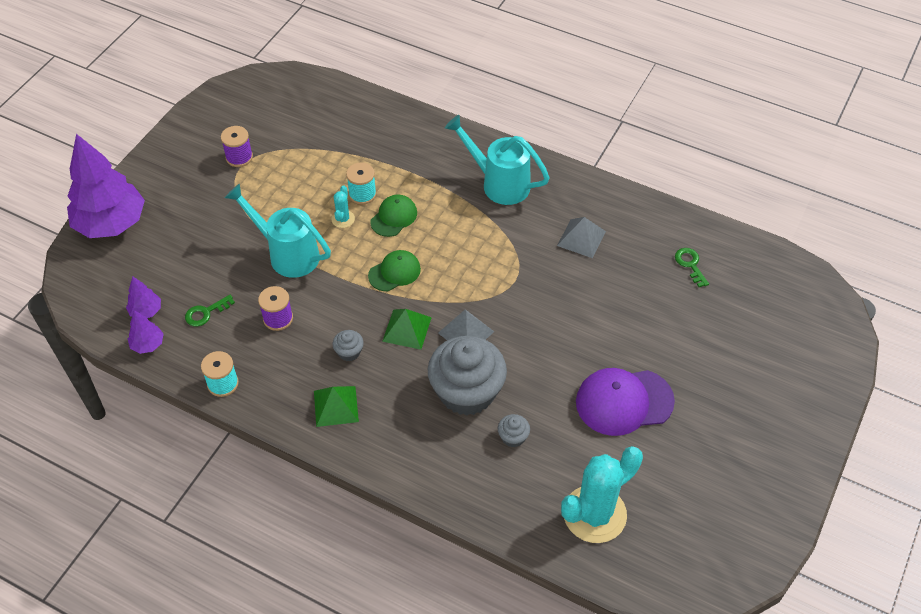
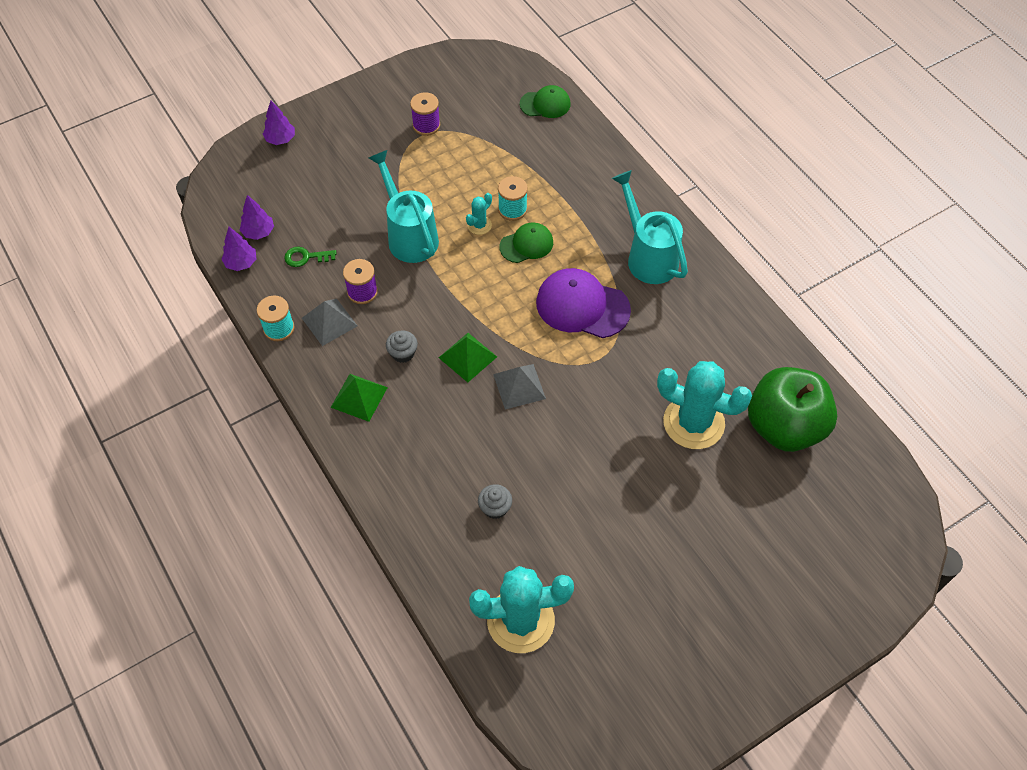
camera: 30 degrees right, 5 degrees up
(111, 224) = (280, 139): purple tree -> purple tree, size x0.43
(394, 272) = (492, 298): green cap -> green cap (545, 104)
(467, 392) = (482, 443): grey cupcake -> none
(581, 238) = (691, 348): grey pyramid -> grey pyramid (329, 322)
(622, 294) = (693, 422): none -> turquoise cactus
(624, 402) = (622, 529): purple cap -> purple cap (582, 306)
(690, 264) = (784, 427): green key -> green apple

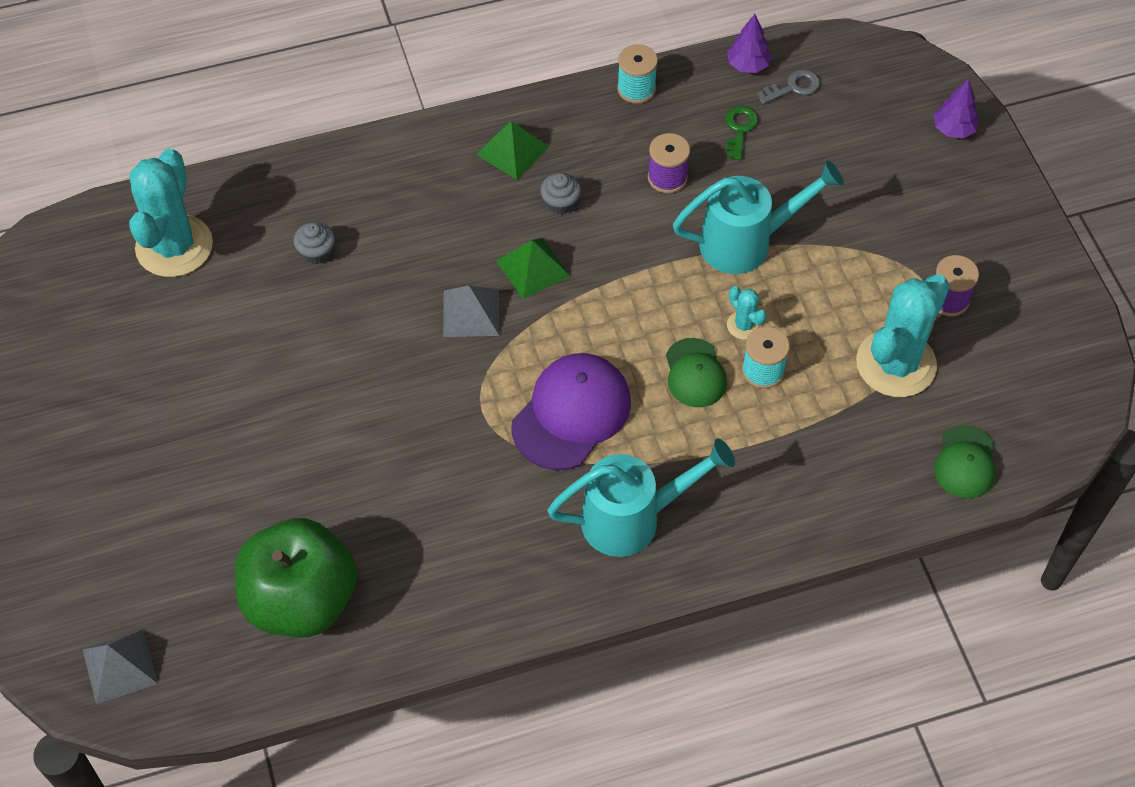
camera: 105 degrees right, 0 degrees up
(258, 232) = (793, 87): purple tree -> grey key
(329, 322) = (631, 138): grey pyramid -> grey pyramid (120, 666)
(693, 422) = (348, 492): turquoise cactus -> turquoise cactus (896, 364)

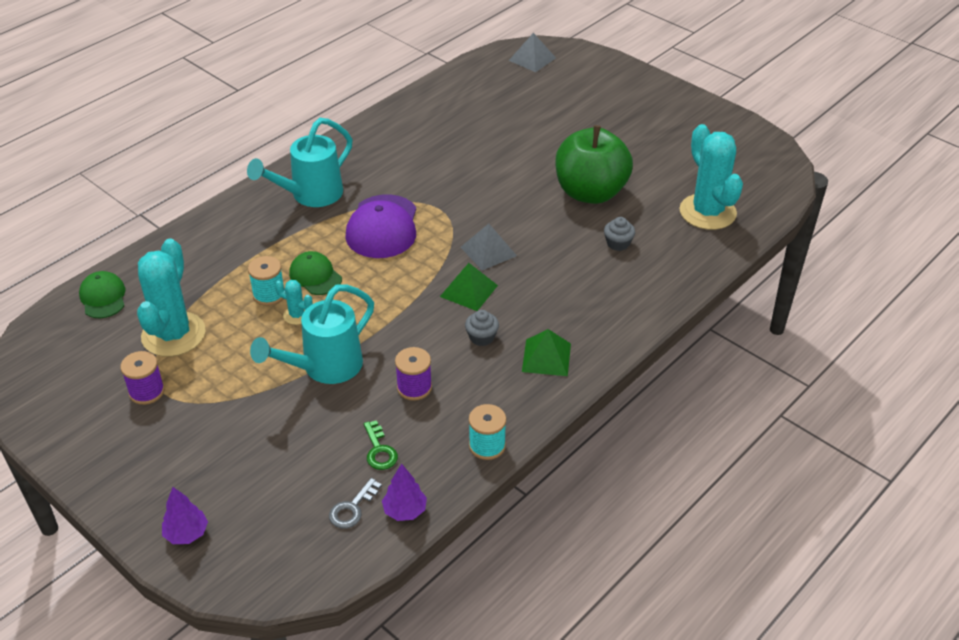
camera: 150 degrees right, 15 degrees down
(301, 600) = (468, 106): green apple -> green apple (590, 192)

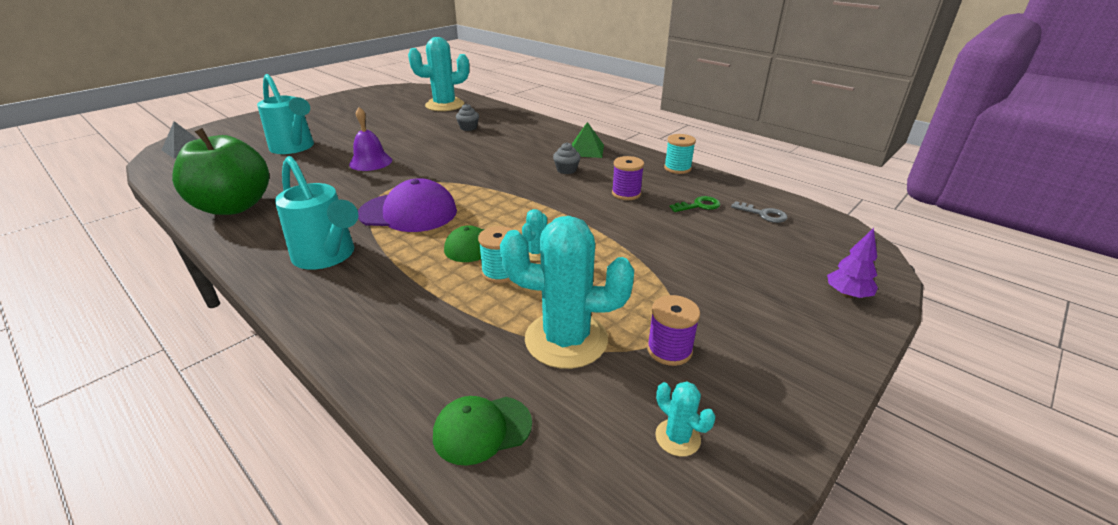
camera: 90 degrees left, 10 degrees down
(67, 385) = (677, 437): none -> turquoise cactus
(325, 367) = (609, 233): turquoise watering can -> turquoise watering can (294, 148)
(405, 511) = (753, 194): purple tree -> none
(468, 290) = (511, 174): green pyramid -> none
(488, 251) = (462, 167): grey pyramid -> none
(502, 182) = (370, 162): none -> purple bell
(590, 192) = (404, 134): green apple -> green apple (234, 206)

